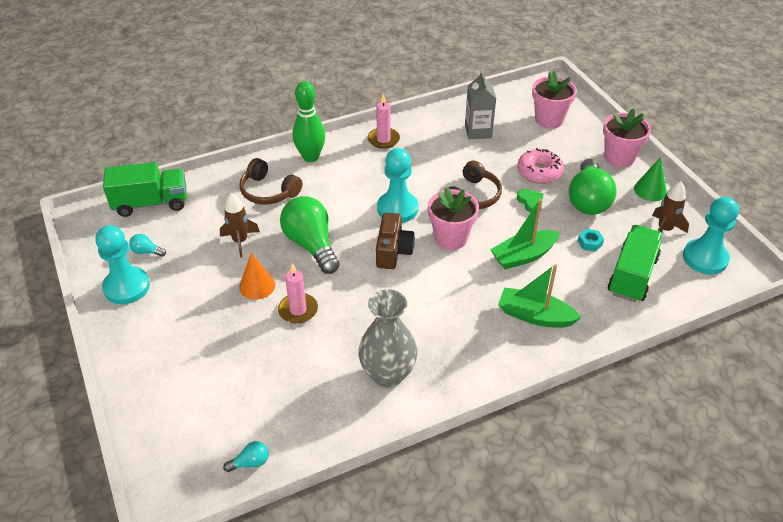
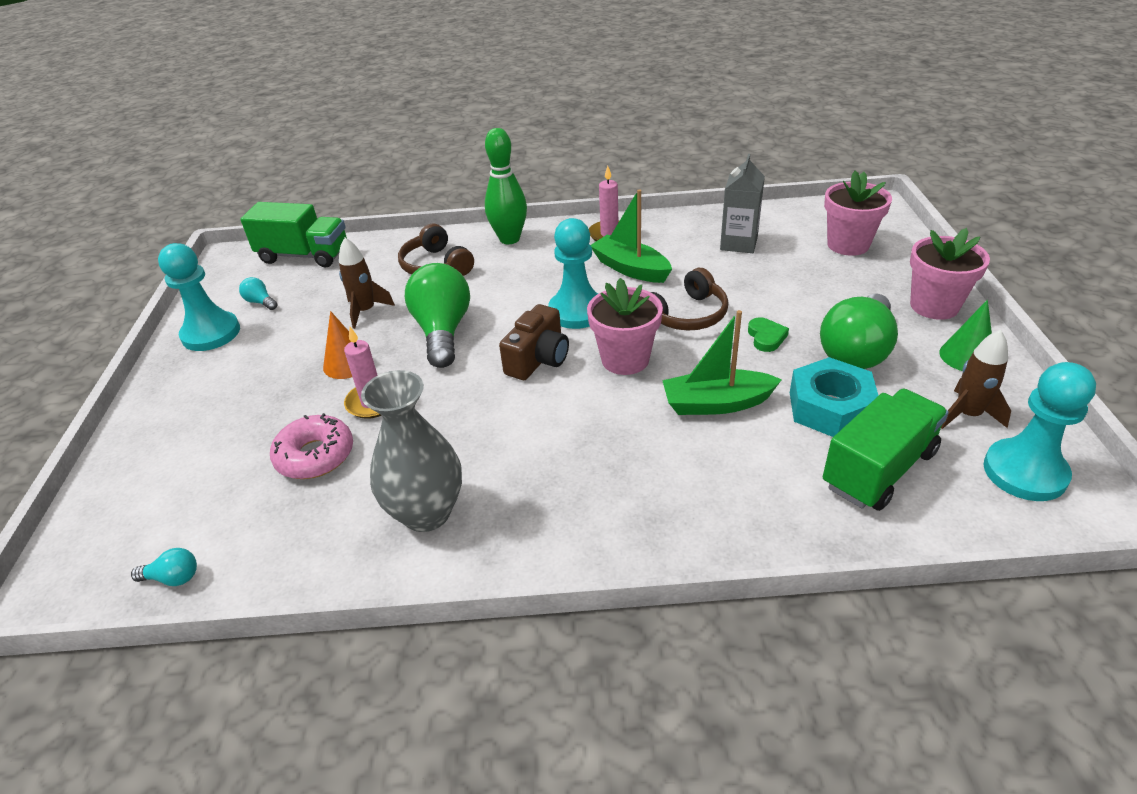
camera: 25 degrees right, 5 degrees down
(535, 316) = (687, 489): green boat -> green boat (630, 269)
(539, 172) = (799, 303): pink donut -> pink donut (315, 456)
(589, 243) = (830, 407): turquoise nut -> turquoise nut, size x2.21

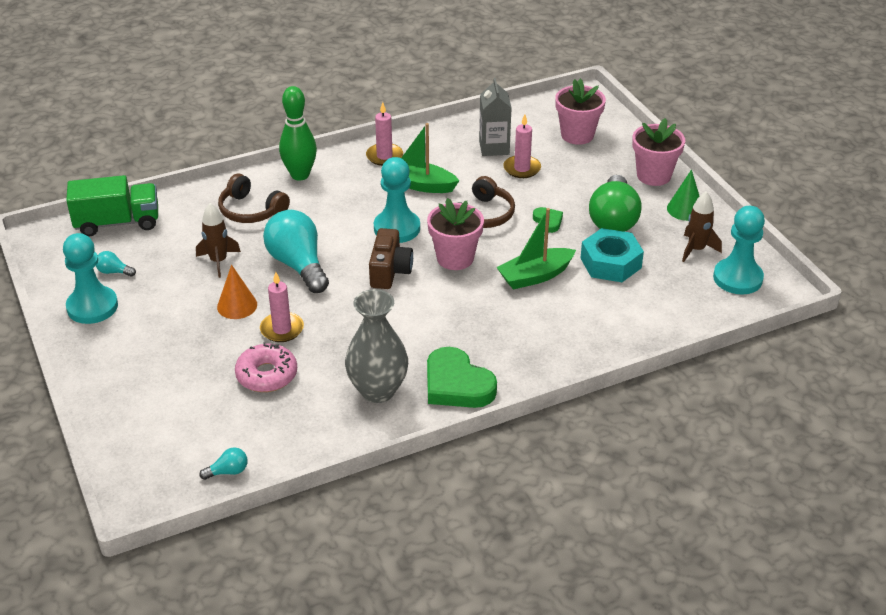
camera: 25 degrees left, 0 degrees up
(443, 331) = (298, 265): green light bulb -> turquoise light bulb
(531, 533) = (457, 384): none -> green heart
(761, 271) = (522, 168): none -> pink candle
(879, 469) = (654, 295): green truck -> none

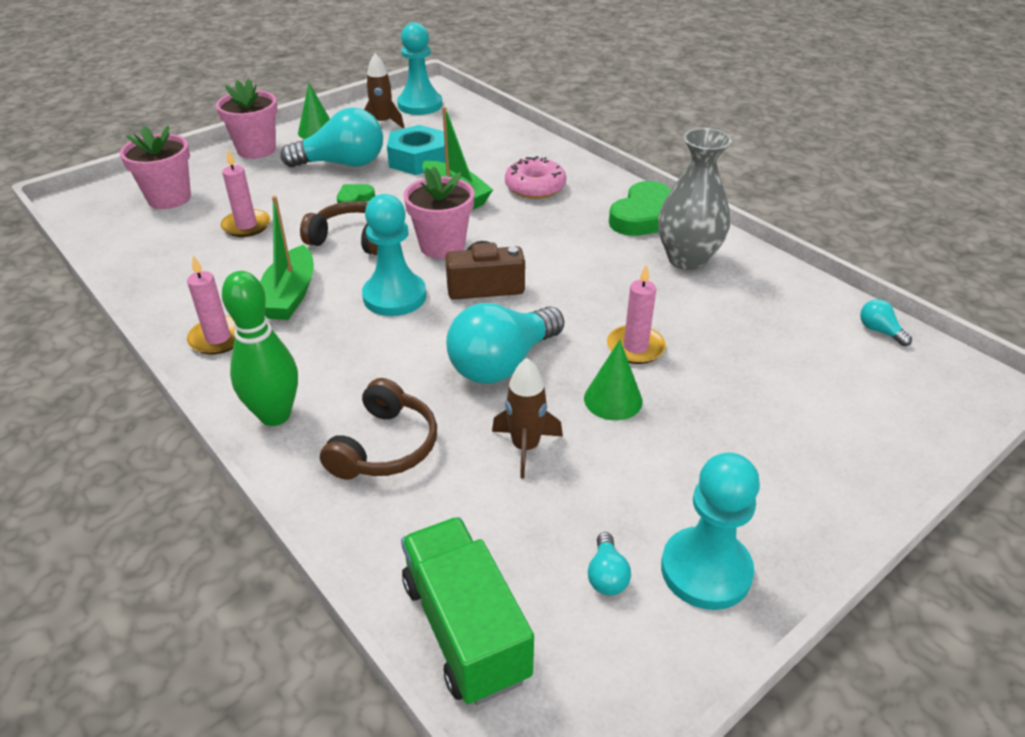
camera: 105 degrees left, 0 degrees up
(237, 305) = (613, 399): orange cone -> green cone
(267, 375) = (720, 340): pink donut -> pink donut (535, 187)
(494, 147) = (196, 251): grey carton -> none
(613, 219) = (342, 164): green light bulb -> turquoise light bulb

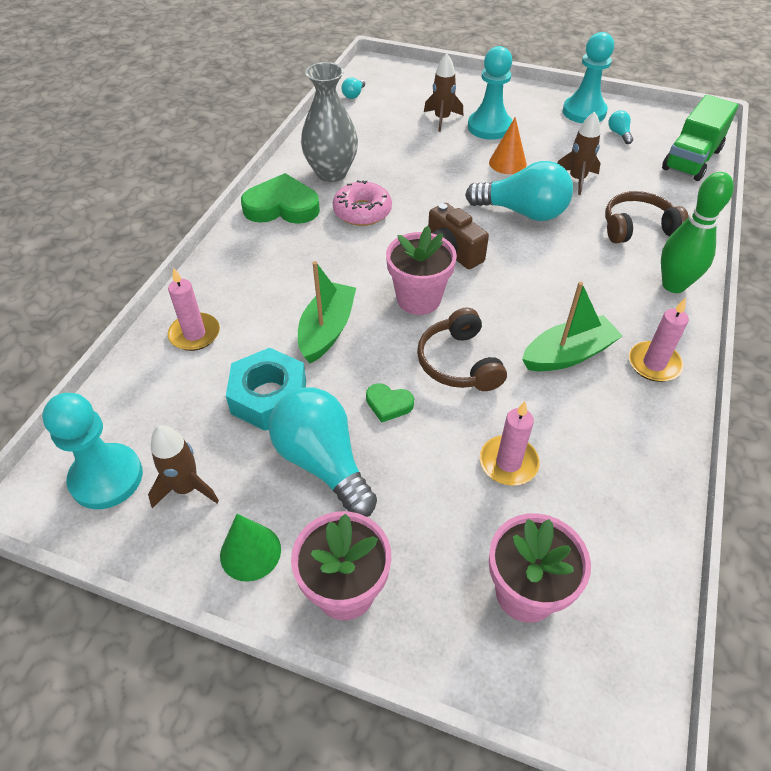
camera: 120 degrees left, 10 degrees up
(394, 296) = (508, 293): turquoise pawn -> turquoise pawn (489, 127)
(535, 187) = (273, 283): pink donut -> pink donut (362, 211)
(606, 575) = (619, 134): turquoise light bulb -> turquoise light bulb turned 75 degrees counterclockwise
(613, 399) = (507, 163): green cone -> orange cone
(635, 347) = (453, 168): pink candle -> pink candle (194, 334)
(767, 387) = (442, 119): none -> brown rocket

